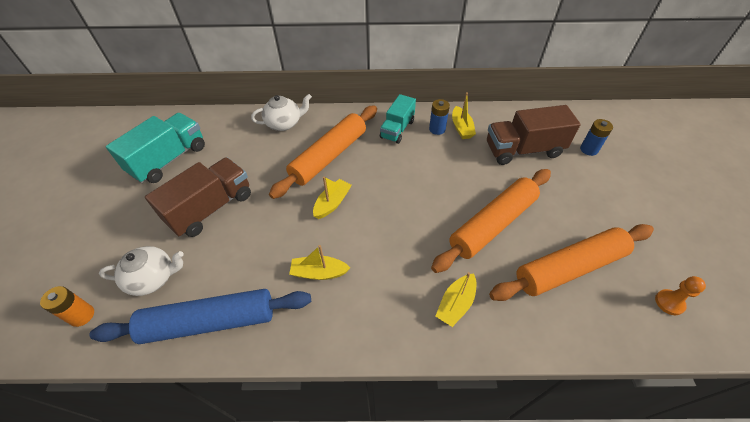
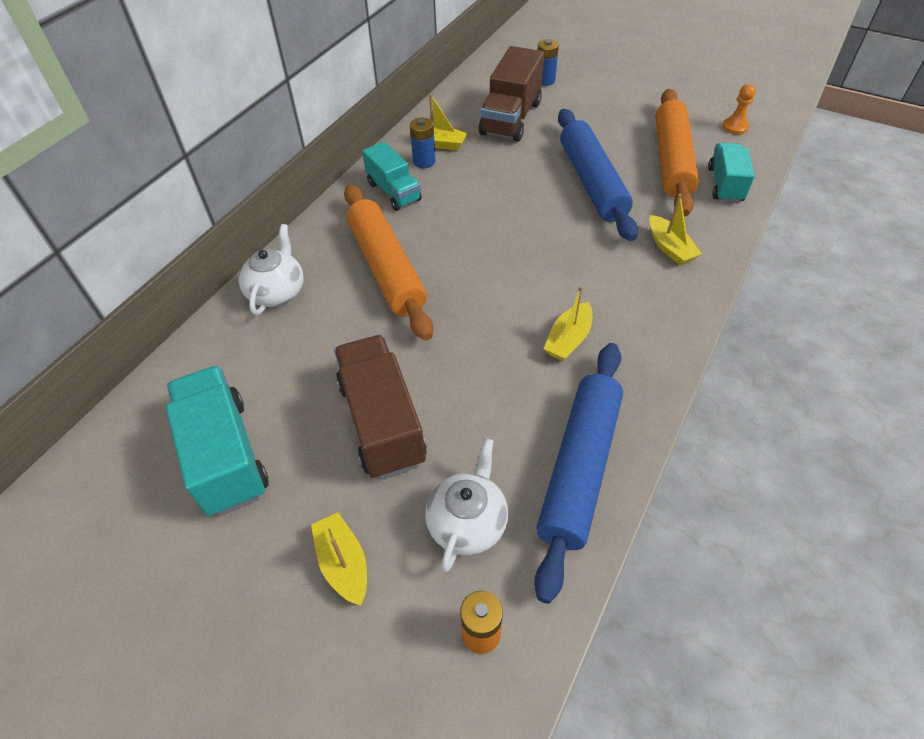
camera: 60 degrees left, 0 degrees up
(332, 203) = (470, 292): yellow boat -> yellow boat (343, 563)
(492, 224) = (592, 182): orange rolling pin -> blue rolling pin
(573, 321) = (725, 185): none -> turquoise truck

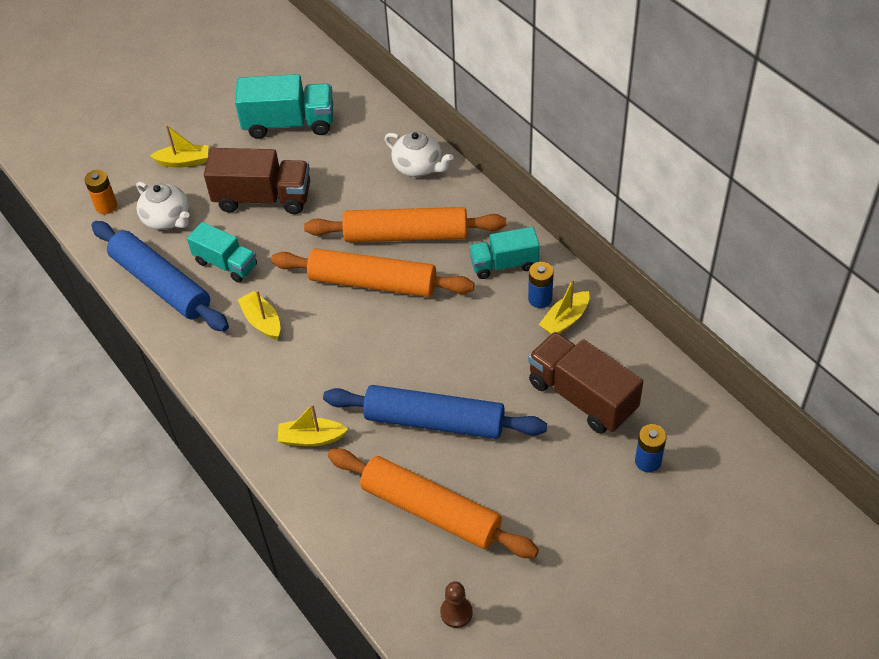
camera: 115 degrees right, 0 degrees up
(464, 271) = (372, 282): none -> orange rolling pin
(725, 185) = (366, 537): turquoise truck -> turquoise truck (226, 264)
(735, 127) = (456, 612): orange pawn -> brown pawn

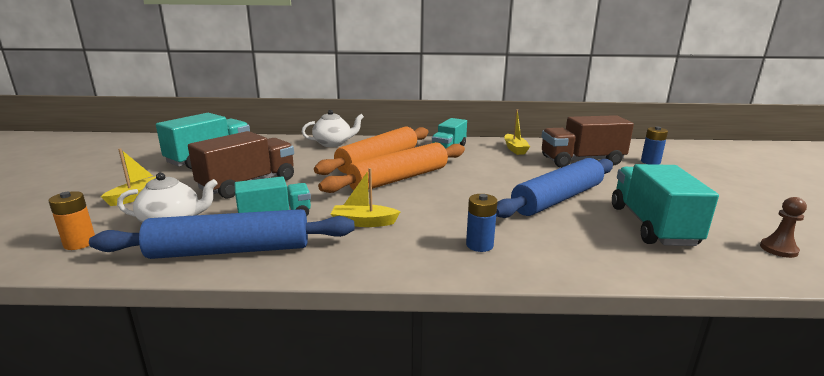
camera: 55 degrees left, 30 degrees down
(311, 438) = (524, 245): yellow boat -> none
(431, 510) = (652, 225): orange rolling pin -> turquoise truck
(540, 299) = (490, 149): blue battery -> blue battery (479, 245)

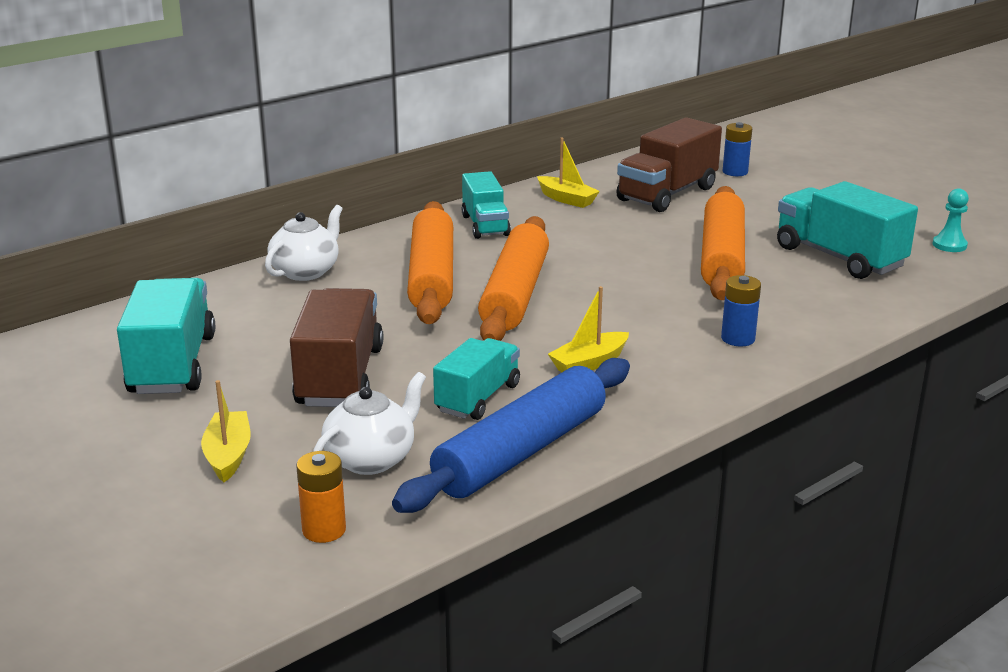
camera: 40 degrees left, 5 degrees up
(558, 199) = (722, 257): blue rolling pin -> orange rolling pin
(778, 249) = (949, 245): brown pawn -> turquoise pawn

